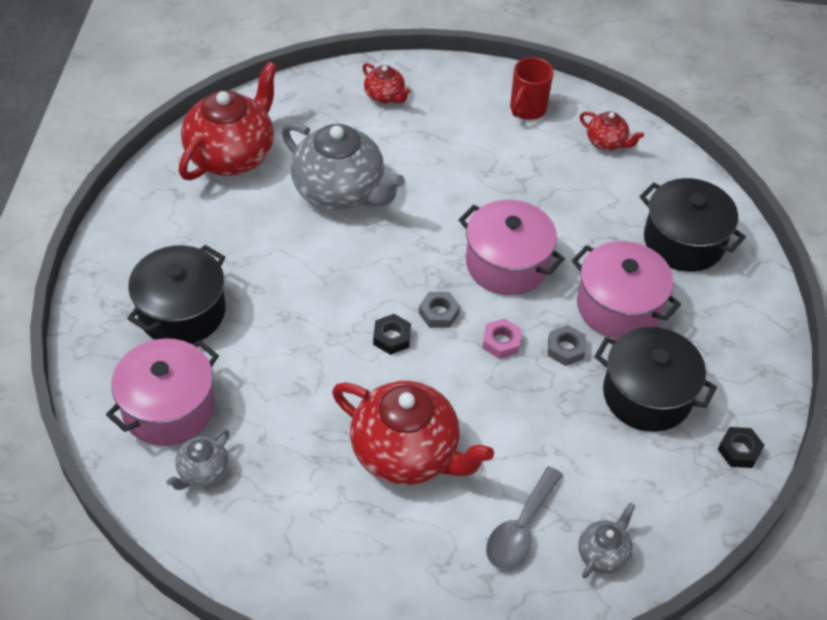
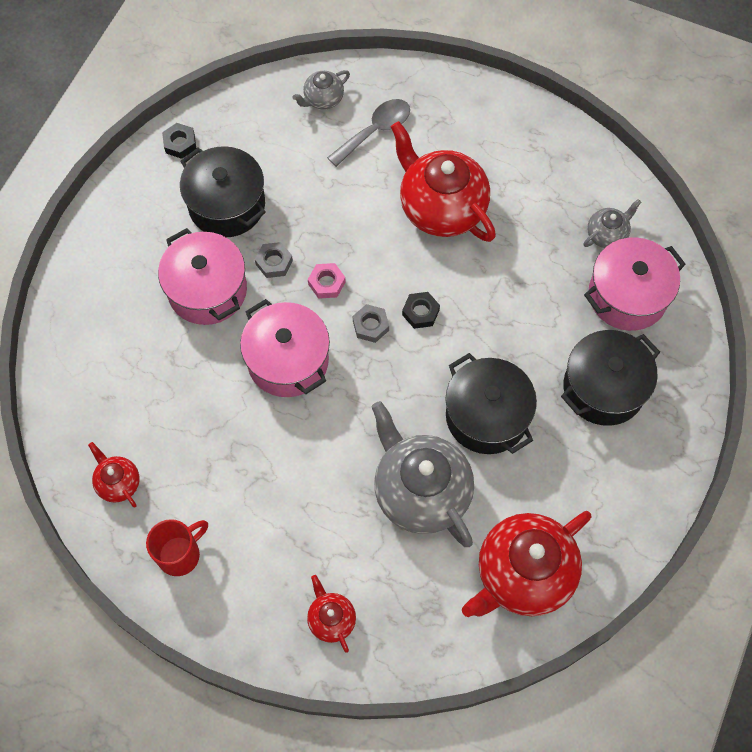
camera: 160 degrees left, 15 degrees up
(683, 241) = (110, 341): black pot -> black pot (486, 416)

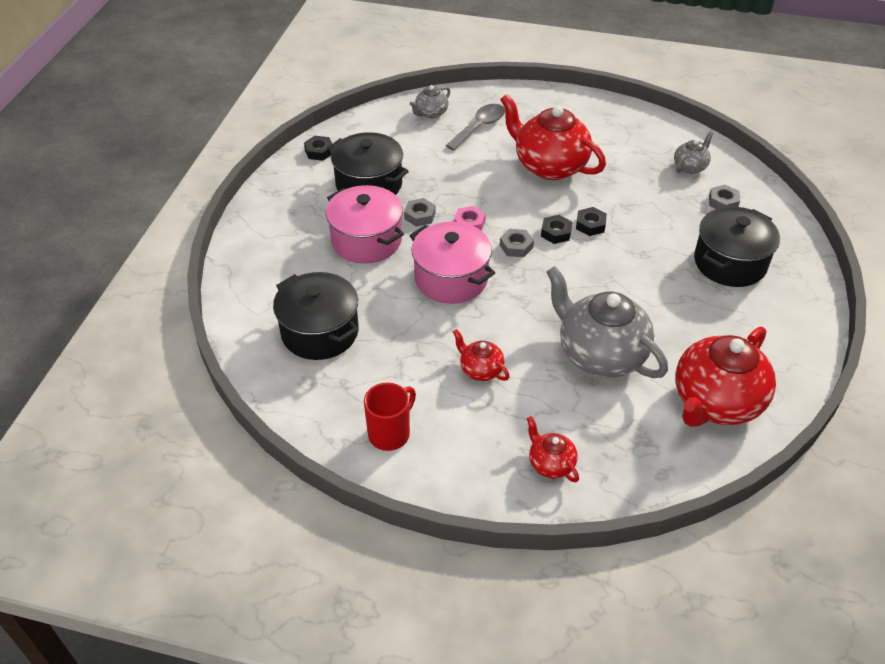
camera: 10 degrees left, 20 degrees down
(118, 482) = (317, 386): red teapot -> red teapot (480, 370)
(463, 307) = (590, 225): none -> black nut
(486, 416) = (638, 294): black pot -> black pot (320, 332)
(627, 296) = (723, 202): pink pot -> grey nut

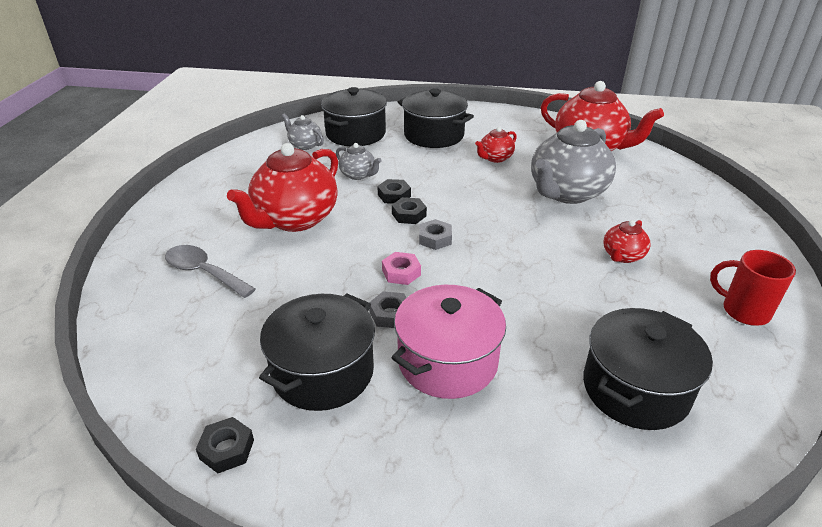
camera: 95 degrees left, 10 degrees down
(431, 113) = (155, 319): grey teapot -> grey teapot (358, 175)
(451, 278) = (499, 282): pink pot -> none
(550, 464) = (702, 216): red teapot -> red teapot (495, 158)
(723, 202) = (356, 134): grey nut -> black pot

